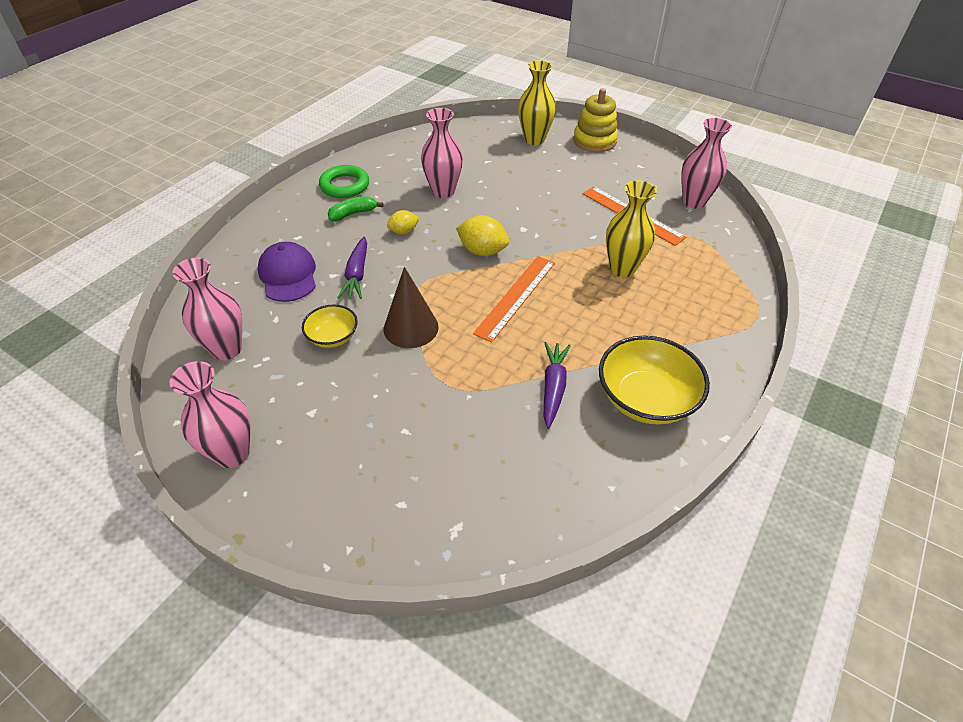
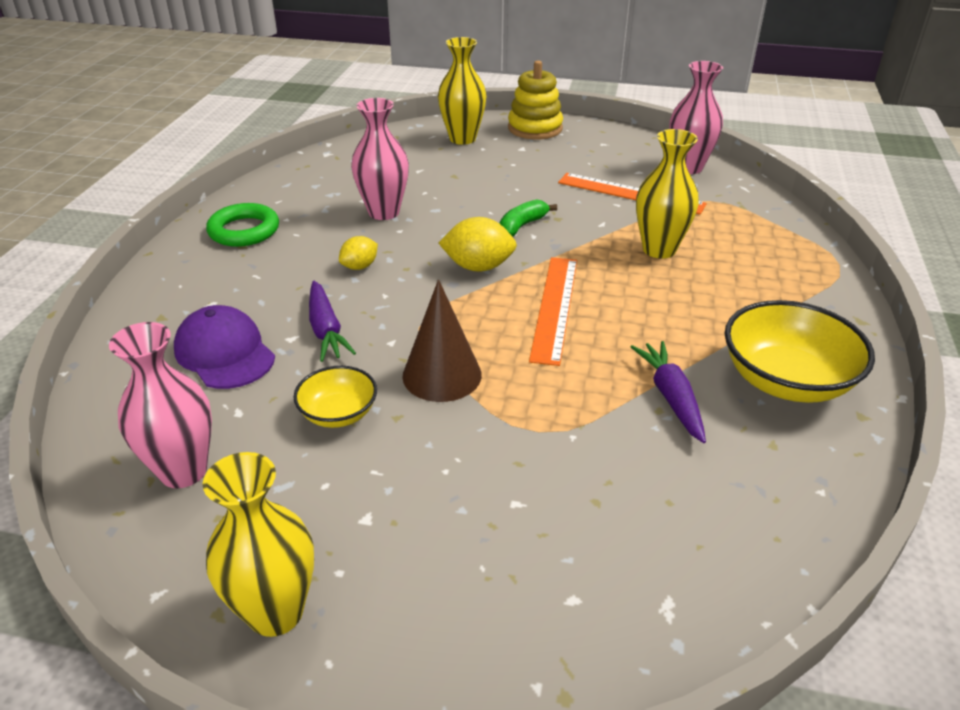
camera: 20 degrees left, 10 degrees down
(232, 453) = (276, 612): pink vase -> yellow vase
(353, 214) = (276, 260): green banana -> green banana (522, 226)

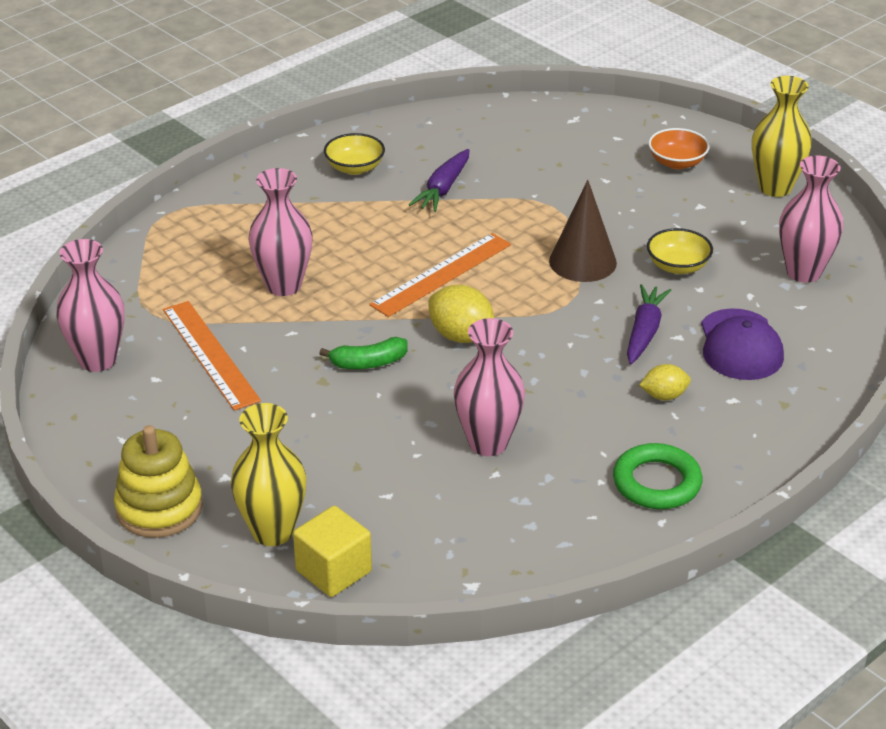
camera: 145 degrees left, 0 degrees up
(359, 266) = (569, 383): yellow lemon -> yellow lemon (664, 396)
(409, 136) = (333, 571): none -> yellow cube
(449, 590) = (677, 162): none -> orange bowl
(659, 249) = (283, 285): yellow vase -> pink vase
(786, 380) = (355, 168): yellow bowl -> yellow bowl, size x0.56

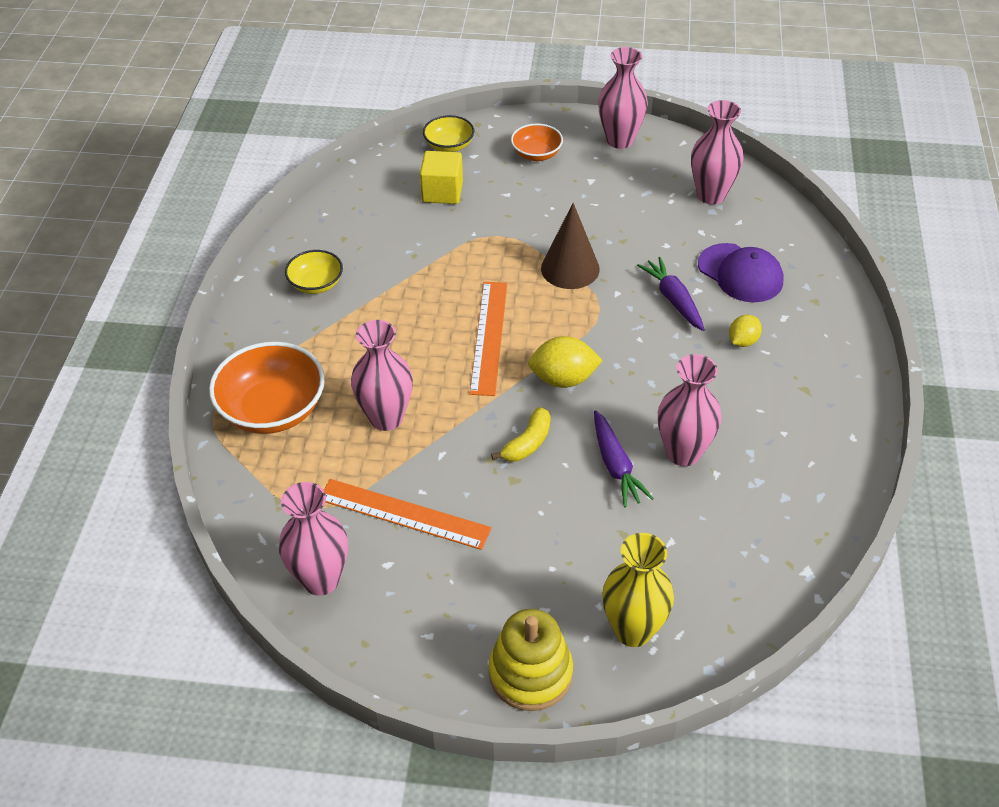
camera: 40 degrees left, 10 degrees up
(209, 235) = (273, 409): none -> orange bowl
(333, 571) = (711, 630): yellow cube -> yellow cube (442, 192)
(368, 363) = (527, 443): green banana -> yellow banana
(443, 189) = (404, 265): purple carrot -> purple carrot (615, 466)
(657, 483) = (816, 410): green ring -> none
(678, 266) = (633, 235): yellow bowl -> yellow bowl (449, 146)
(775, 188) = (620, 140): yellow vase -> pink vase

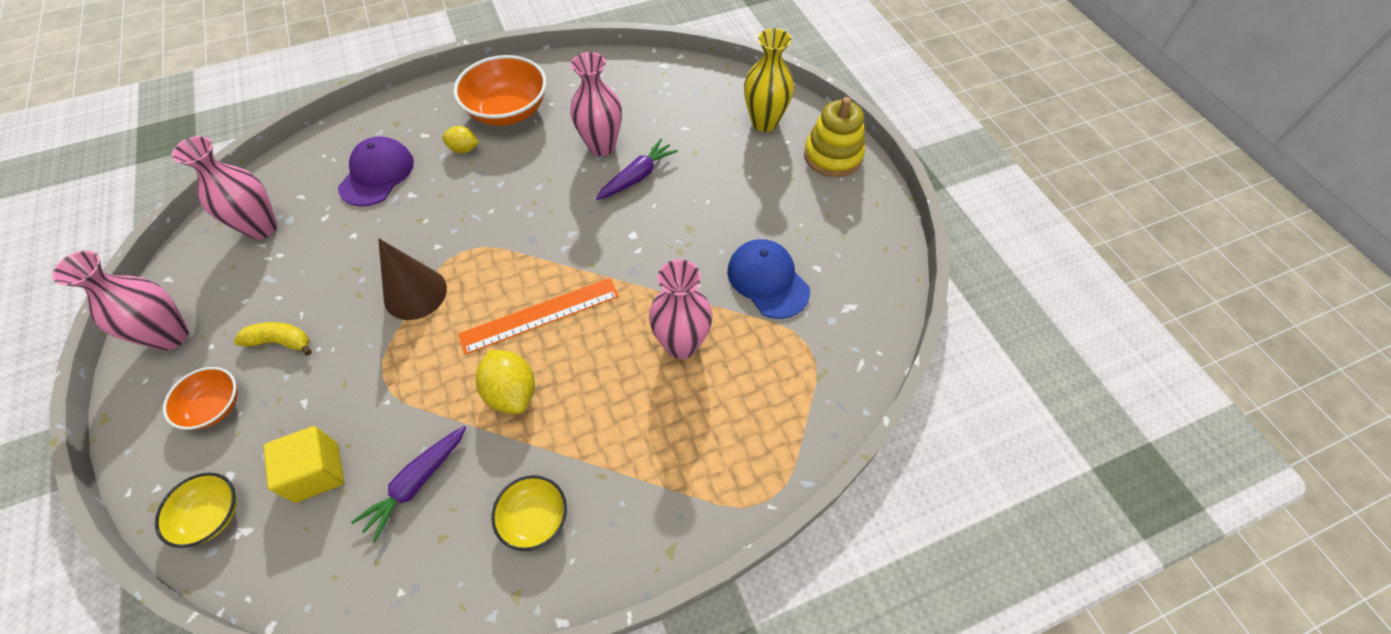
camera: 120 degrees left, 10 degrees up
(273, 409) = (729, 445): orange bowl -> orange bowl (508, 111)
(321, 579) = (862, 301): pink vase -> none
(404, 514) = (767, 280): orange ruler -> blue cap
(527, 443) = (648, 235): yellow banana -> yellow banana (280, 342)
(563, 379) = (565, 241): yellow lemon -> yellow lemon (512, 392)
(673, 300) = (430, 205): purple carrot -> purple carrot (417, 483)

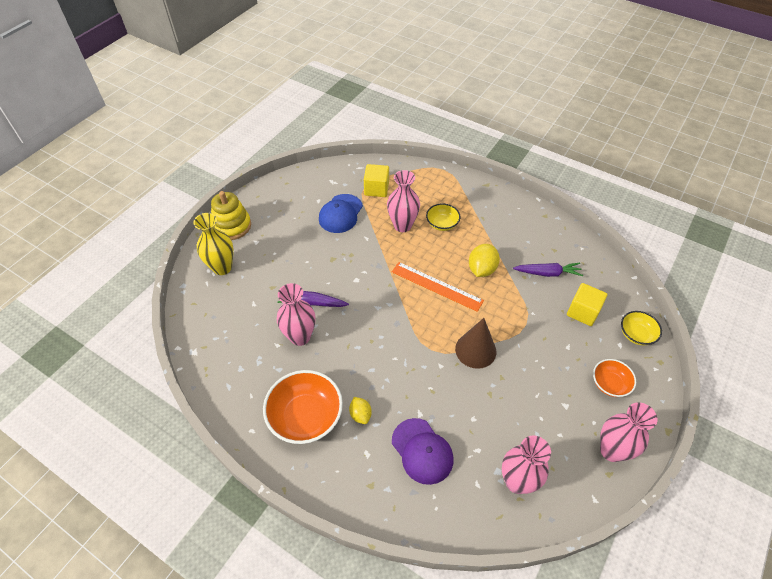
camera: 125 degrees left, 5 degrees down
(280, 342) = (557, 389): yellow banana -> none
(377, 174) = (422, 451): purple cap -> purple cap turned 105 degrees counterclockwise
(534, 518) = (518, 227): yellow bowl -> yellow bowl (442, 224)
(789, 358) = (376, 189): none -> yellow cube

